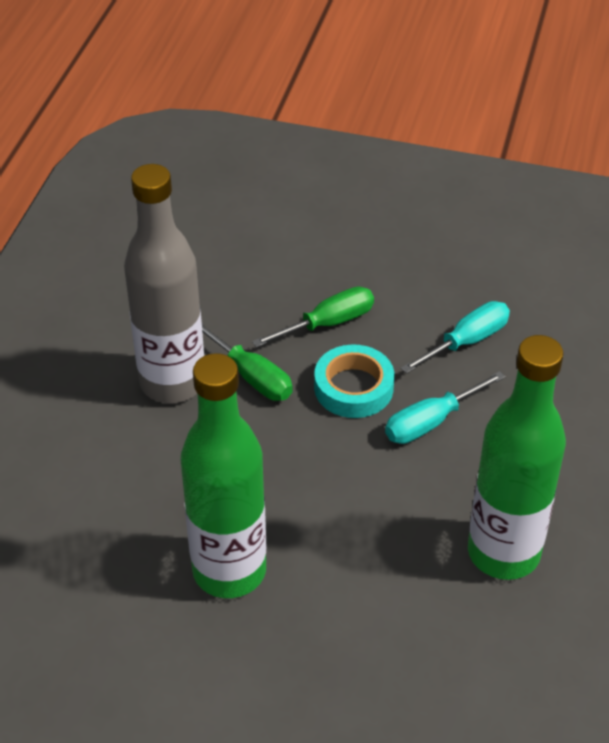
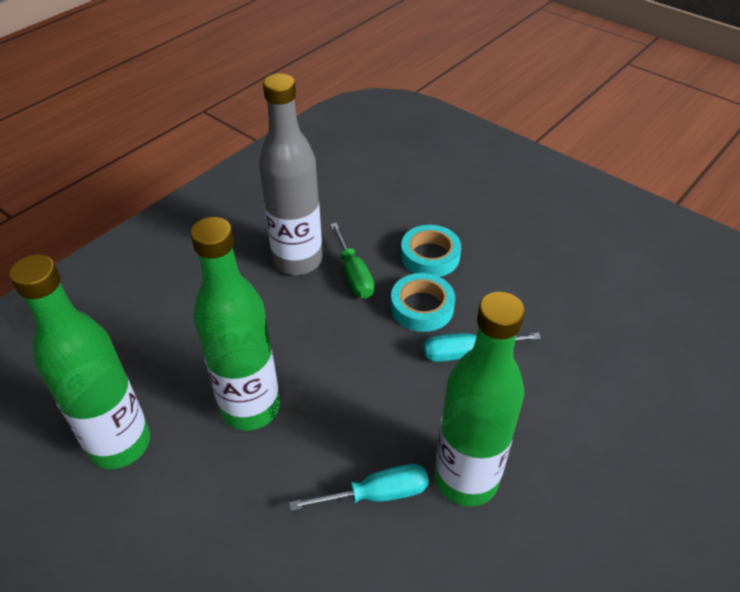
camera: 25 degrees right, 0 degrees up
(104, 668) = (120, 444): none -> green bottle
(328, 323) = (430, 256): green screwdriver -> turquoise tape
(466, 341) = (527, 302): turquoise screwdriver -> turquoise screwdriver (376, 494)

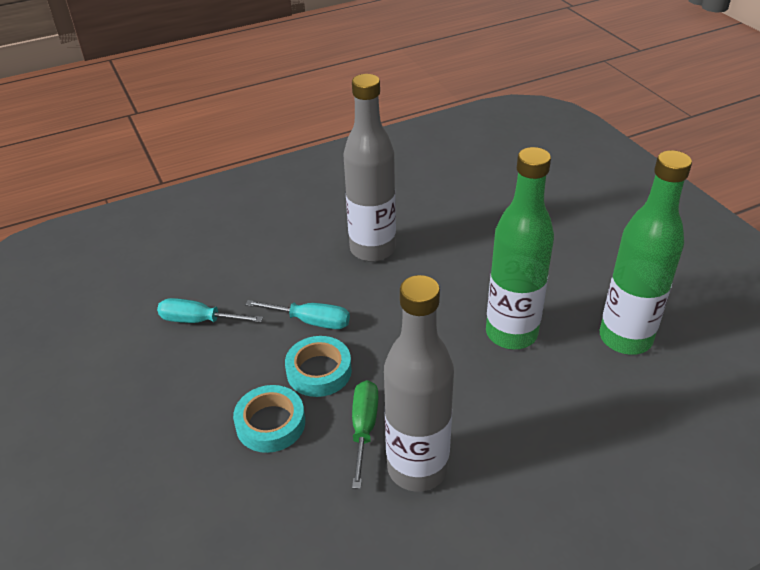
camera: 155 degrees left, 5 degrees down
(376, 494) = (437, 258): turquoise screwdriver -> turquoise screwdriver (199, 320)
(466, 479) = (372, 249): green bottle -> grey bottle

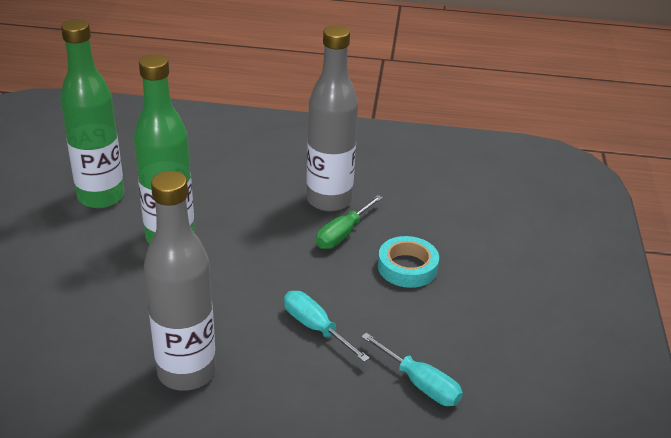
camera: 150 degrees left, 5 degrees down
(319, 371) = (343, 284): turquoise tape -> none

